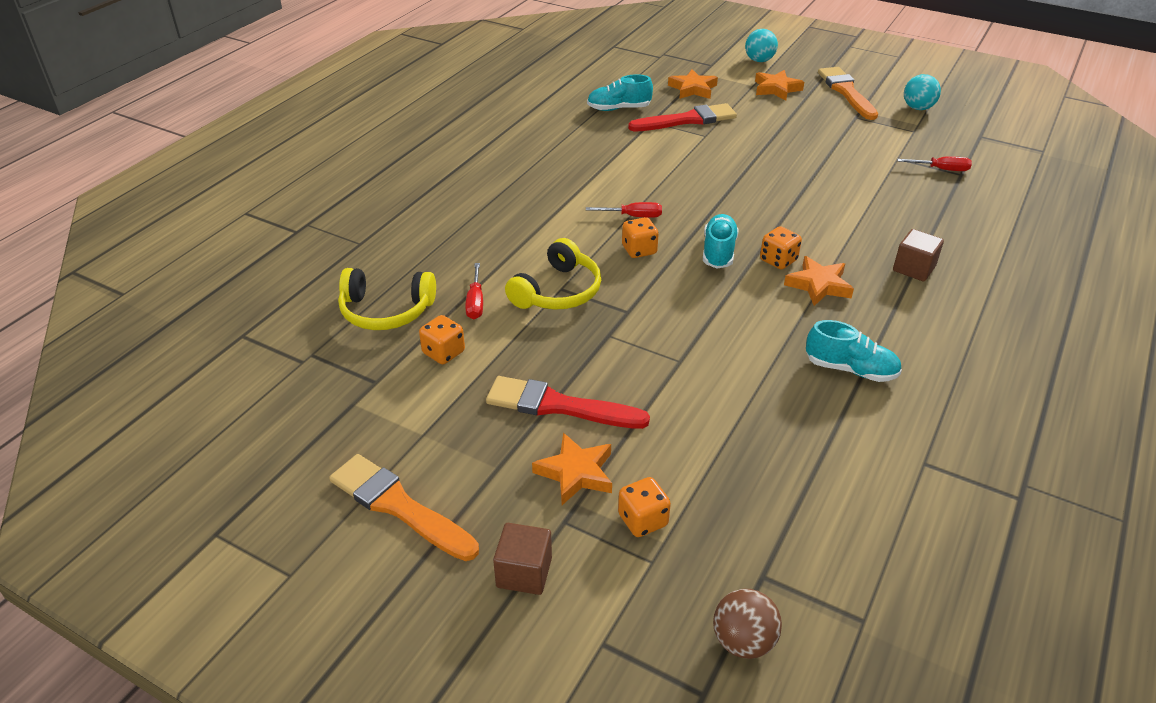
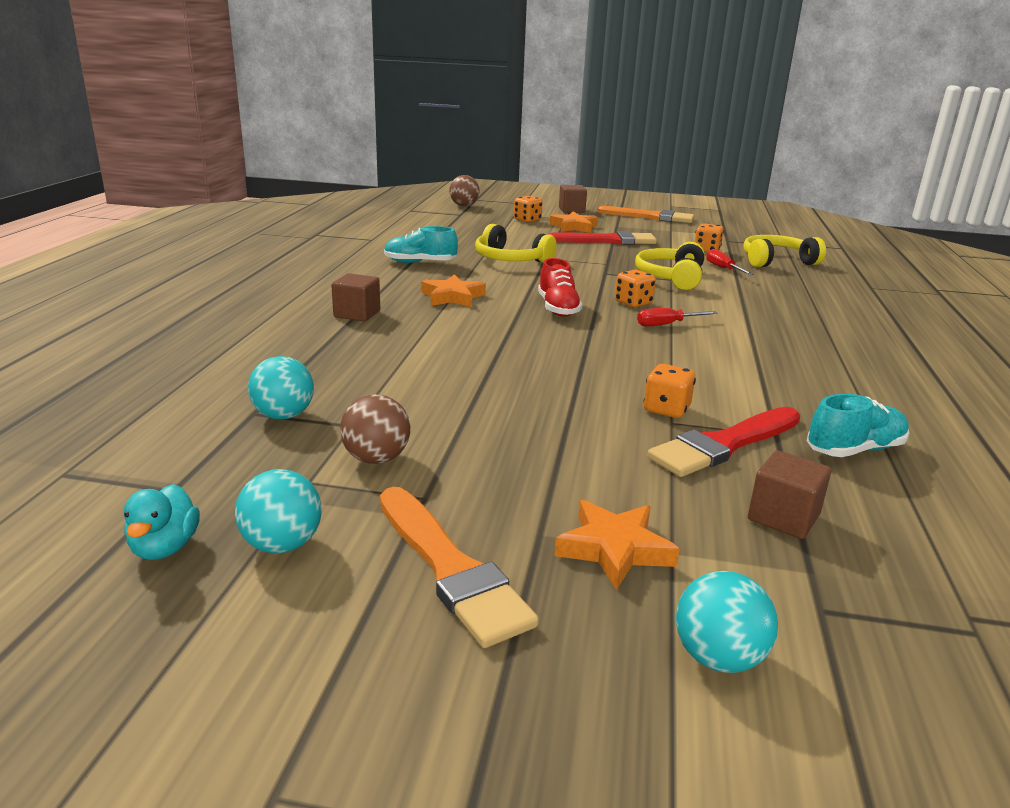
camera: 160 degrees right, 15 degrees down
(693, 89) = (783, 517): orange star -> brown cube
(718, 252) = (558, 308): turquoise shoe -> red shoe
(729, 362) = (510, 259): none -> yellow headphones
(778, 260) = (496, 308): orange dice -> orange dice (666, 409)
(881, 137) = (376, 459): none -> brown ball
(941, 169) = (284, 416): red screwdriver -> turquoise ball
(967, 113) = (165, 547): none -> turquoise duck

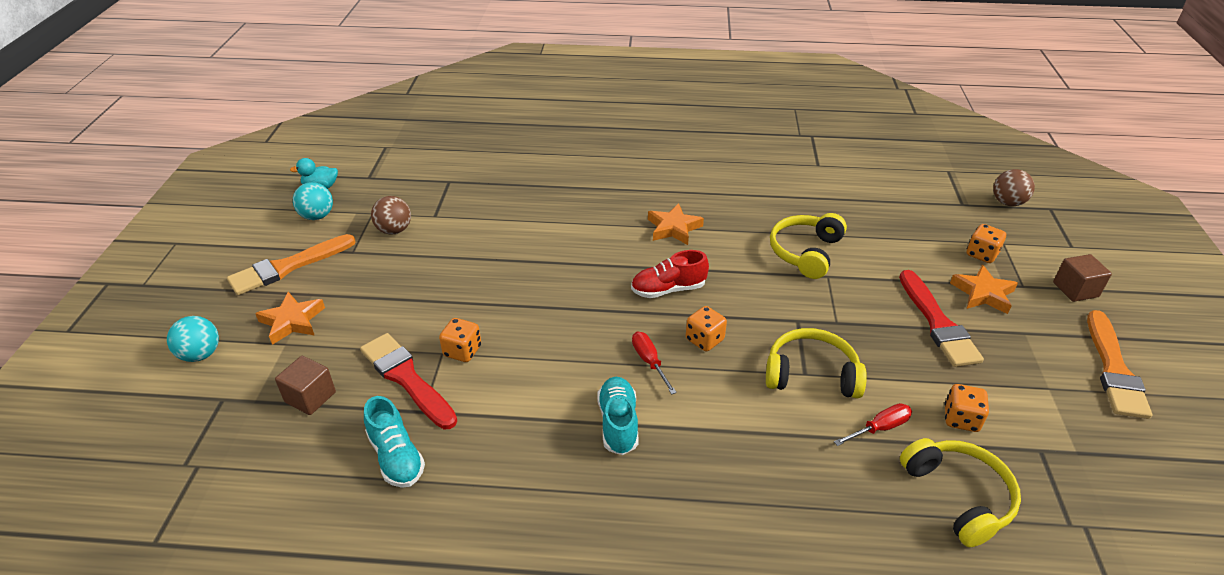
camera: 85 degrees right, 15 degrees up
(284, 416) = (445, 191): turquoise ball -> none
(357, 314) = (615, 189): brown cube -> none
(420, 263) = (760, 200): turquoise shoe -> turquoise shoe (618, 423)

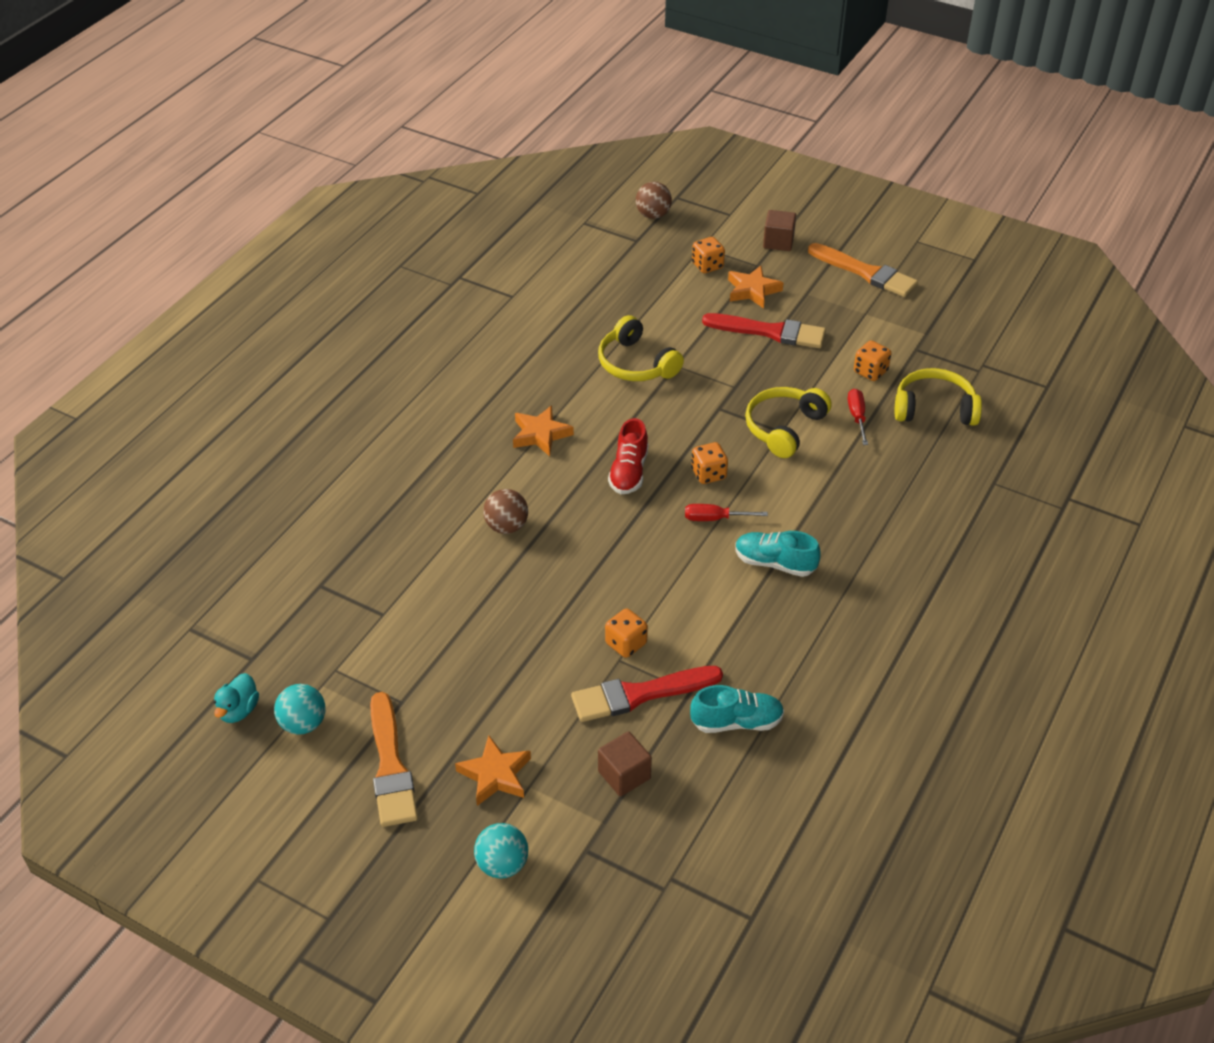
camera: 65 degrees left, 5 degrees up
(394, 230) = (386, 656): brown ball -> brown ball (506, 526)

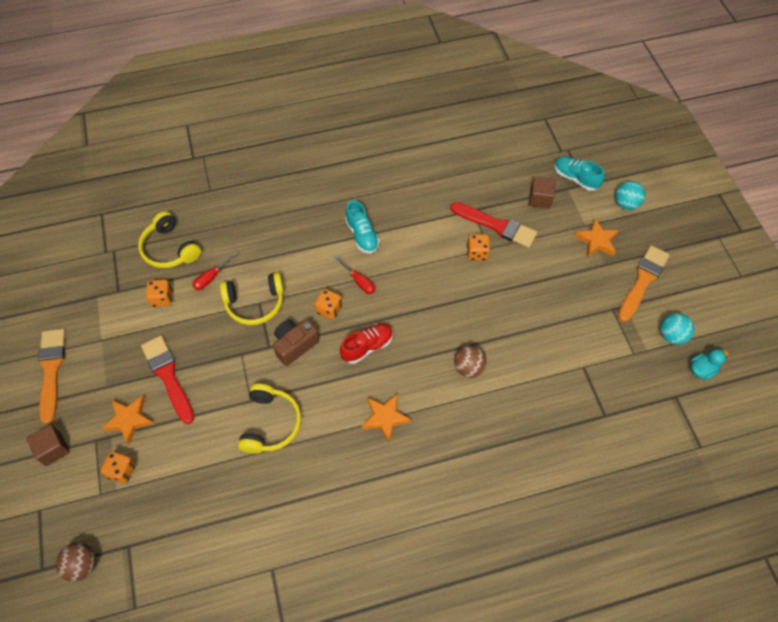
camera: 135 degrees left, 15 degrees up
(697, 425) = (295, 345): none -> brown camera
(736, 722) = (468, 183): turquoise shoe -> turquoise shoe (575, 178)

